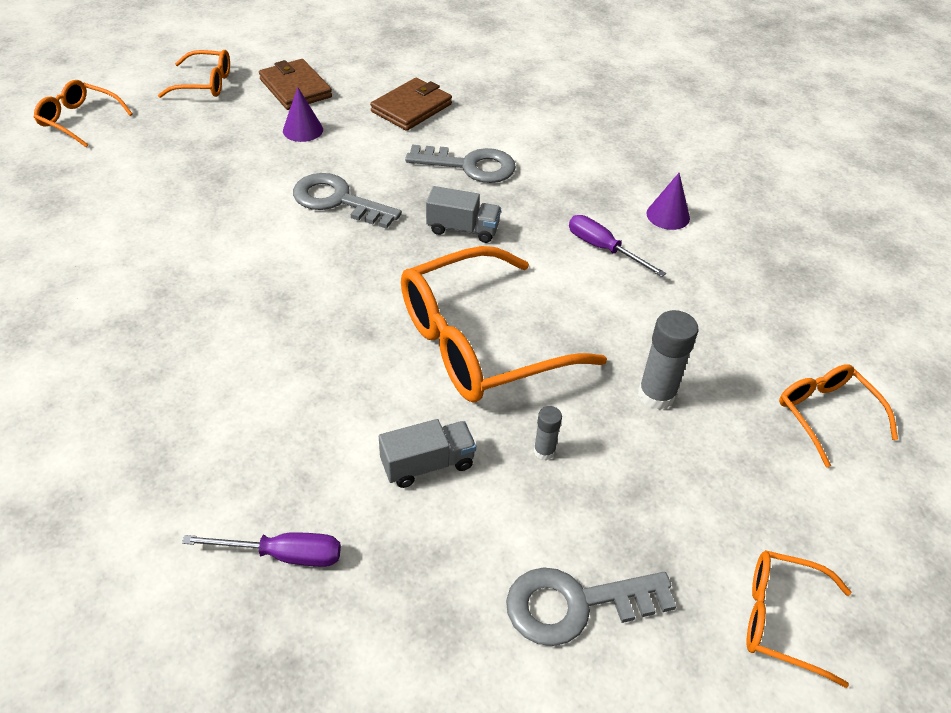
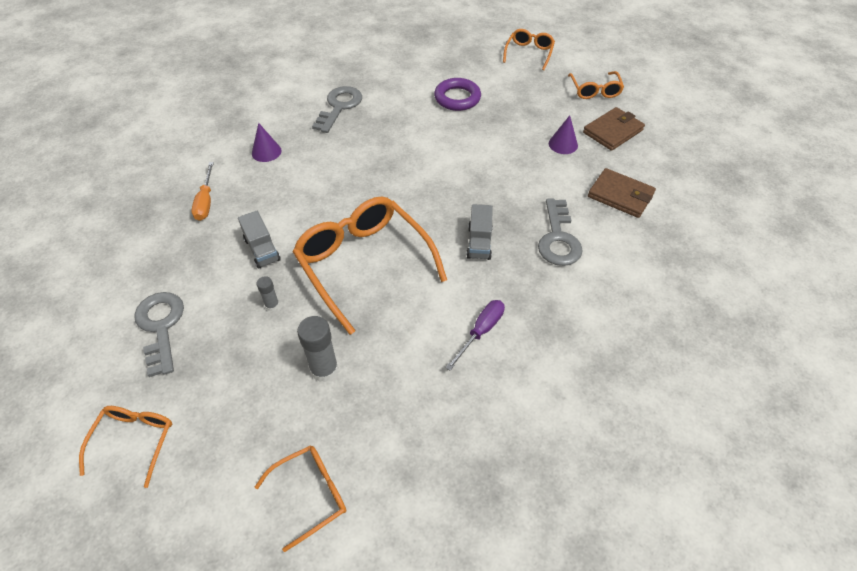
camera: 85 degrees right, 5 degrees up
(149, 206) = (457, 98): none -> purple ring
(283, 555) = (206, 201): purple screwdriver -> orange screwdriver
(338, 200) = (490, 174): grey key -> grey key (339, 107)
(668, 215) = (540, 380): purple cone -> purple cone (266, 152)

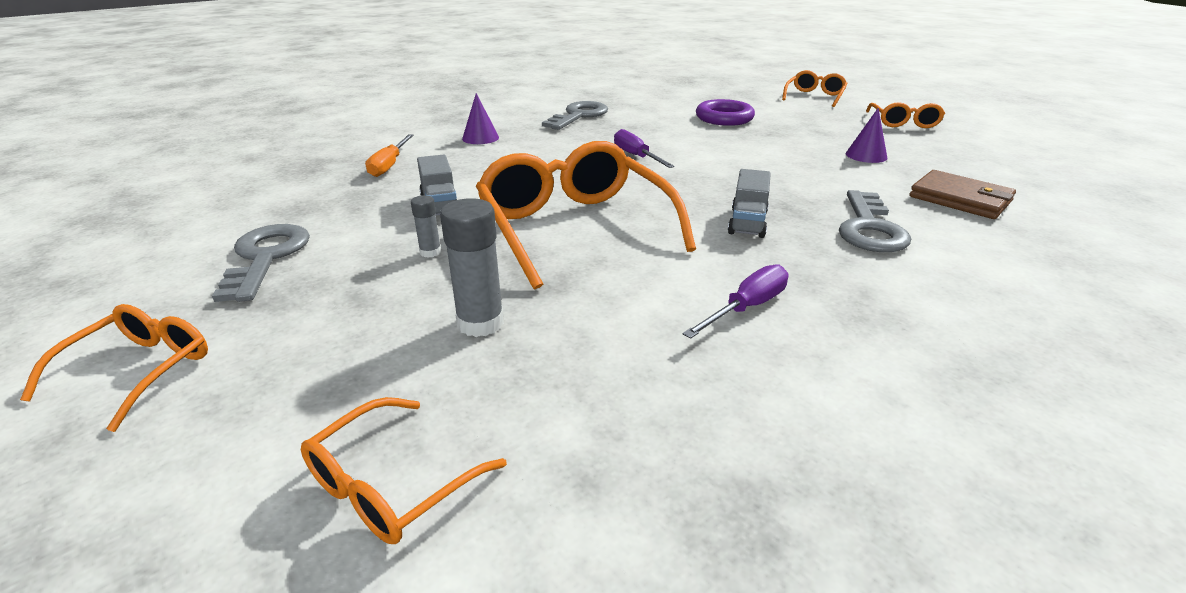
camera: 10 degrees right, 20 degrees down
(311, 494) = (391, 485): orange glasses -> orange glasses turned 150 degrees clockwise
(394, 165) = (636, 156): none -> purple screwdriver
(613, 131) = (935, 150): brown wallet -> none

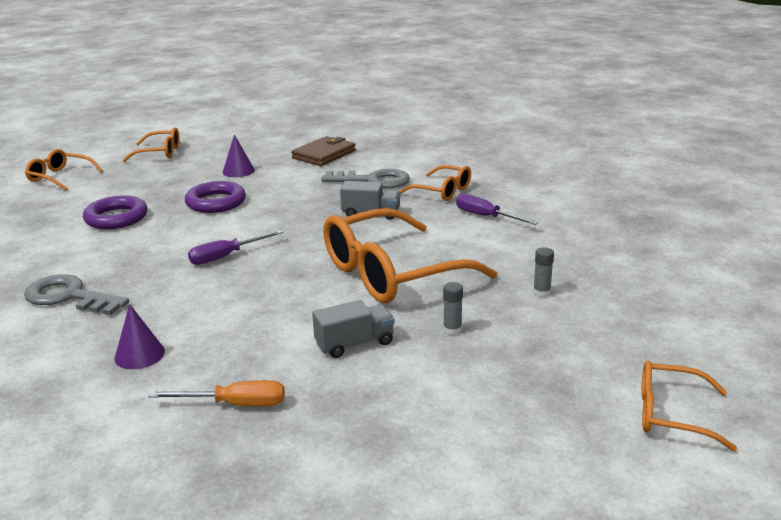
camera: 95 degrees left, 5 degrees down
(266, 257) = (491, 417): grey key -> none
(391, 485) = (684, 294): orange glasses -> orange glasses (442, 191)
(480, 323) = (541, 292): grey glue stick -> grey glue stick, size x0.55
(768, 149) = (216, 202): none -> purple ring

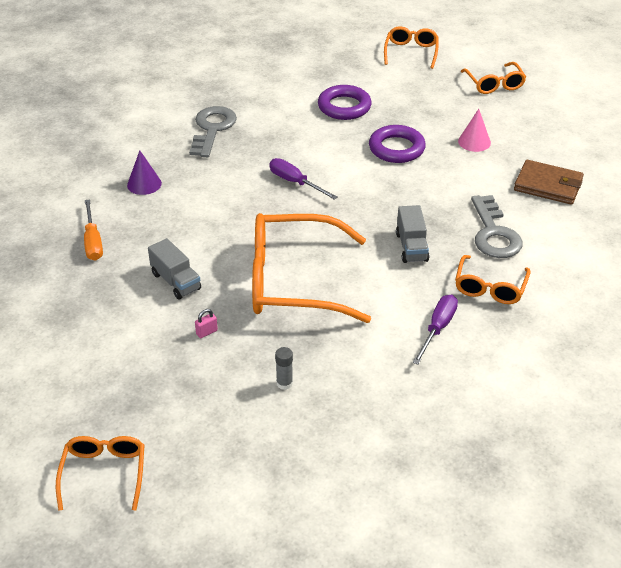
camera: 75 degrees right, 15 degrees up
(238, 171) = (474, 142): purple cone -> pink cone
(391, 273) = (293, 281): orange glasses -> orange glasses turned 45 degrees counterclockwise
(452, 330) = (206, 332): grey glue stick -> pink padlock

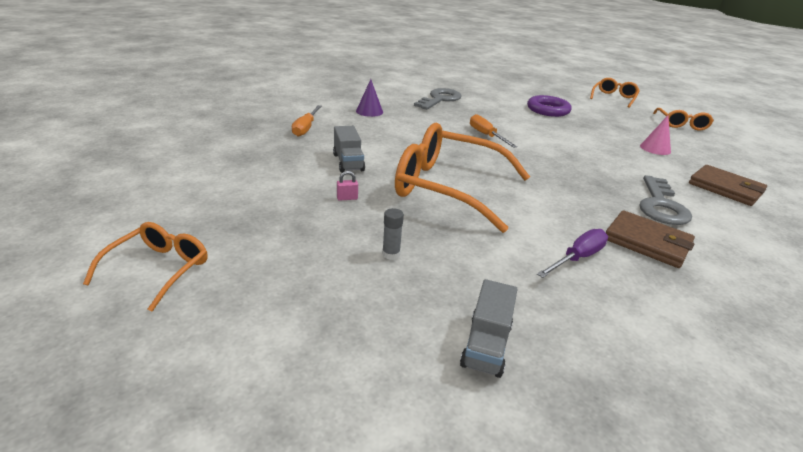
camera: 20 degrees right, 10 degrees down
(295, 182) = (486, 135): purple screwdriver -> orange screwdriver
(396, 148) = (582, 137): purple ring -> none
(411, 247) = (572, 194): grey truck -> grey truck (486, 345)
(490, 288) = (647, 242): orange glasses -> brown wallet

